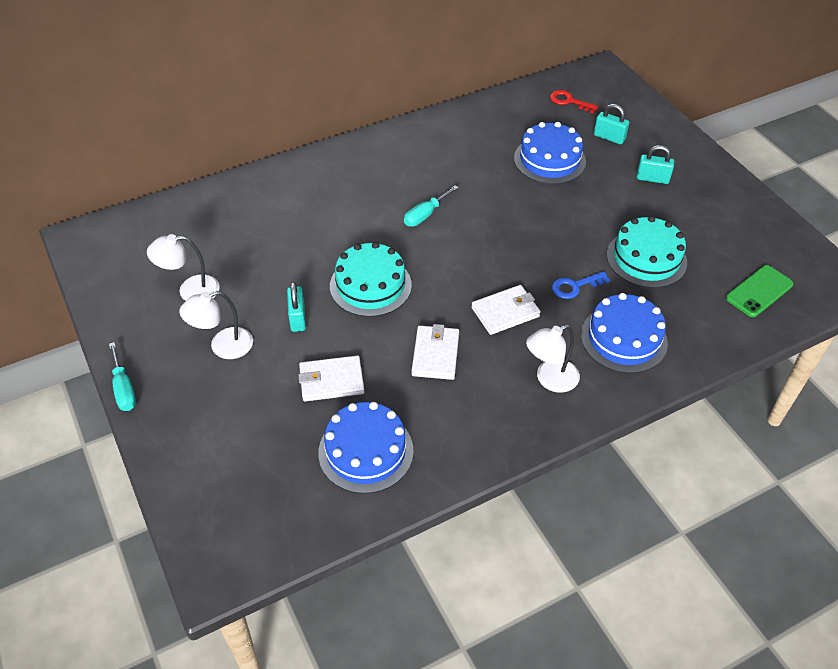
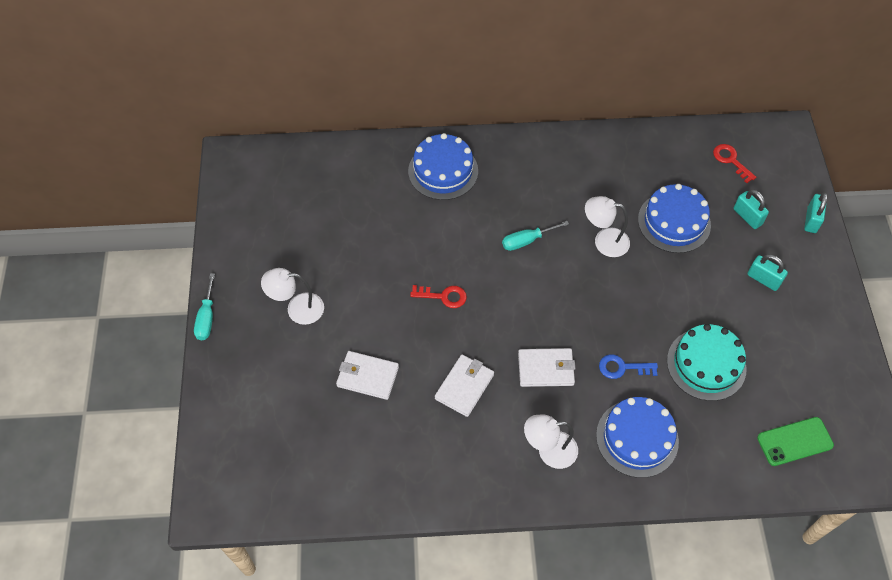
camera: 25 degrees right, 10 degrees up
(190, 290) = (295, 244): white lamp -> white lamp (604, 241)
(297, 318) = (368, 305): turquoise padlock -> turquoise padlock (811, 220)
(366, 451) = (364, 453): blue cake -> blue cake (443, 171)
(370, 285) = (443, 296): turquoise cake -> red key

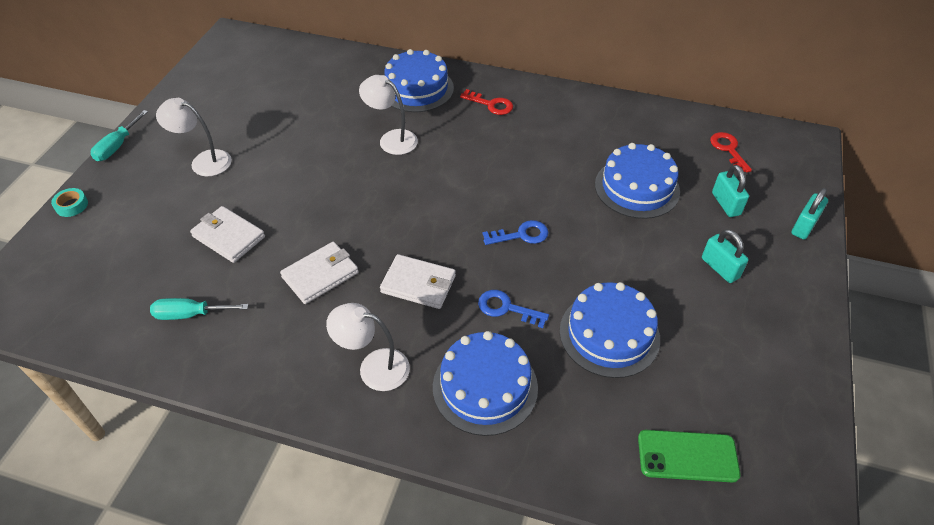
camera: 20 degrees right, 10 degrees down
(209, 391) = (71, 205): none -> turquoise tape
(443, 296) = (351, 188): red key -> red key (491, 104)
(526, 241) = (466, 164): turquoise screwdriver -> turquoise screwdriver (190, 314)
(603, 297) = (521, 235): none -> blue key
(604, 241) = (549, 185): white lamp -> white lamp (391, 139)
(706, 364) = (609, 334): turquoise cake -> blue cake

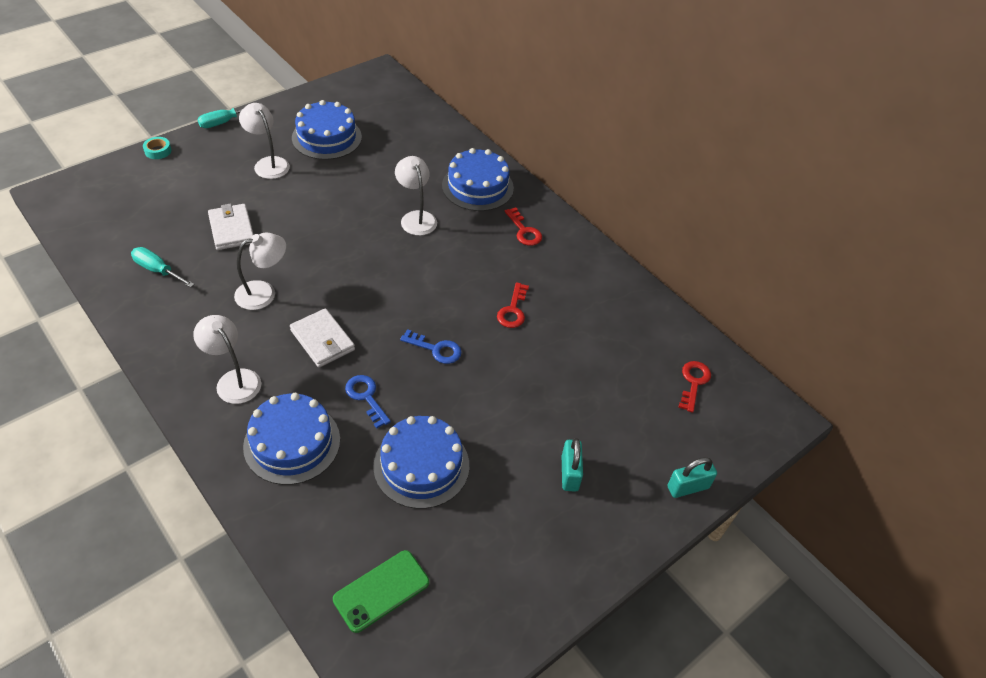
camera: 30 degrees right, 0 degrees up
(320, 275) = (264, 293): white wallet -> white lamp
(548, 170) = (513, 310): none -> red key
(637, 188) = (572, 367): blue cake -> blue cake (327, 137)
(687, 456) = (381, 591): green phone -> green phone turned 75 degrees counterclockwise
(726, 204) = (636, 426): turquoise padlock -> none

